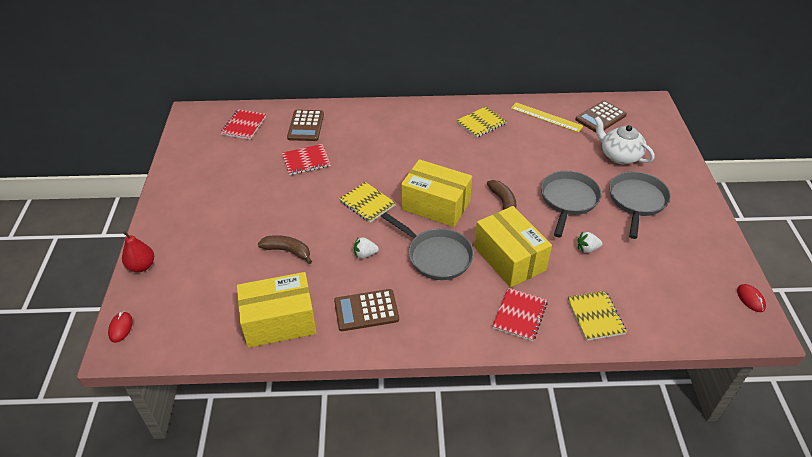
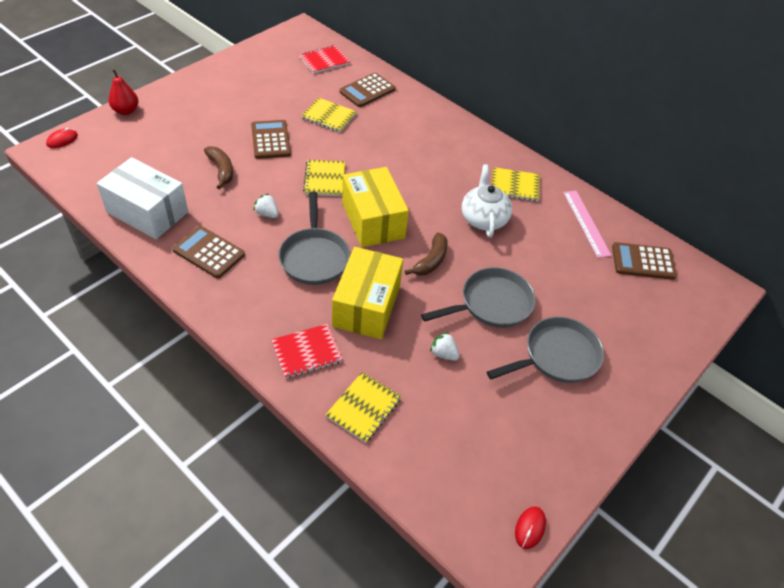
camera: 40 degrees right, 5 degrees up
(279, 321) = (147, 212): yellow box -> white box
(290, 205) = (270, 140): none -> brown calculator
(306, 160) = (329, 116): red notebook -> yellow notebook
(546, 117) = (586, 223): yellow ruler -> pink ruler
(619, 156) = (605, 307): white teapot -> white teapot (483, 219)

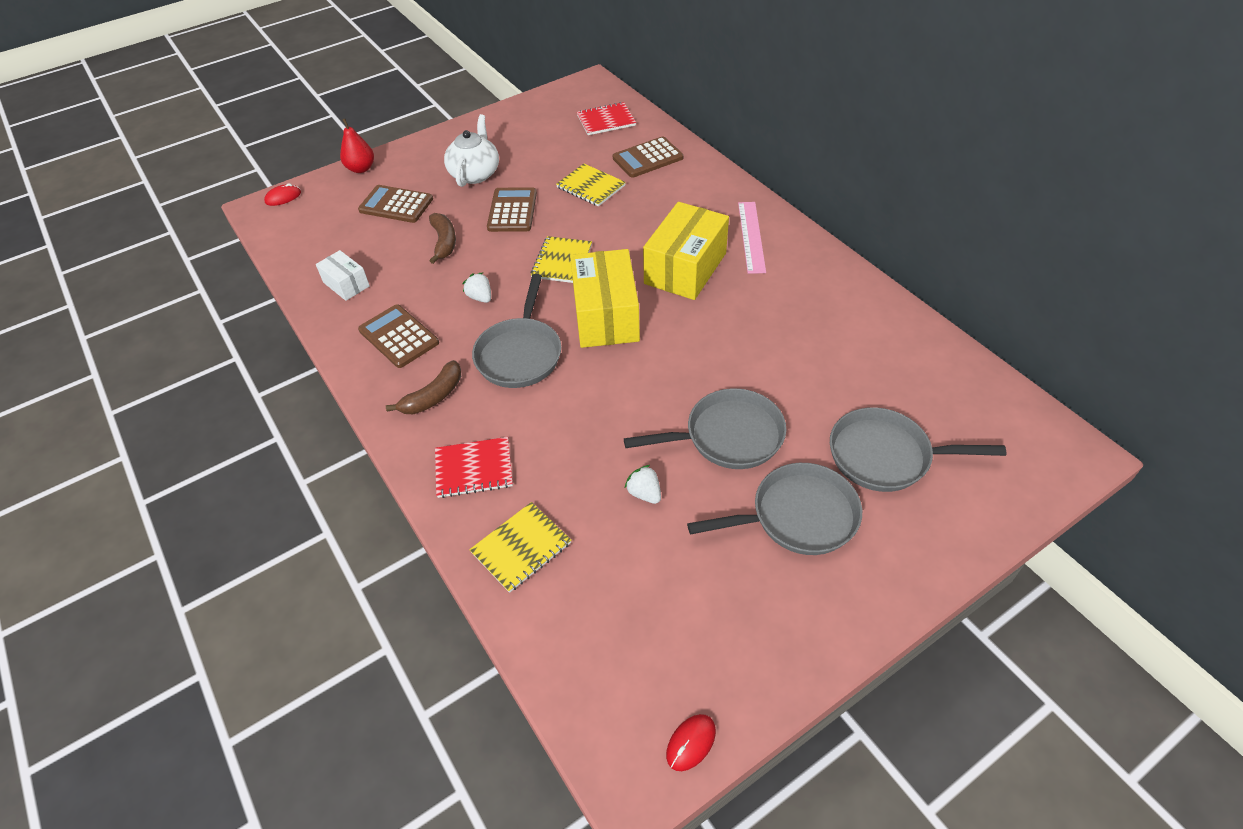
camera: 20 degrees right, 0 degrees up
(147, 212) = (346, 284): white box -> white box, size x0.52
(366, 306) = (565, 420): yellow box -> yellow box (685, 268)
(431, 261) = (664, 373): brown banana -> brown banana (433, 396)
(483, 219) = (749, 326): white teapot -> white teapot (475, 174)
(515, 185) = (805, 287): yellow notebook -> none
(586, 223) = (891, 343): pink ruler -> pink ruler (751, 236)
(604, 305) = (886, 456): none -> grey pan
(643, 261) = (960, 403): brown calculator -> brown calculator (396, 205)

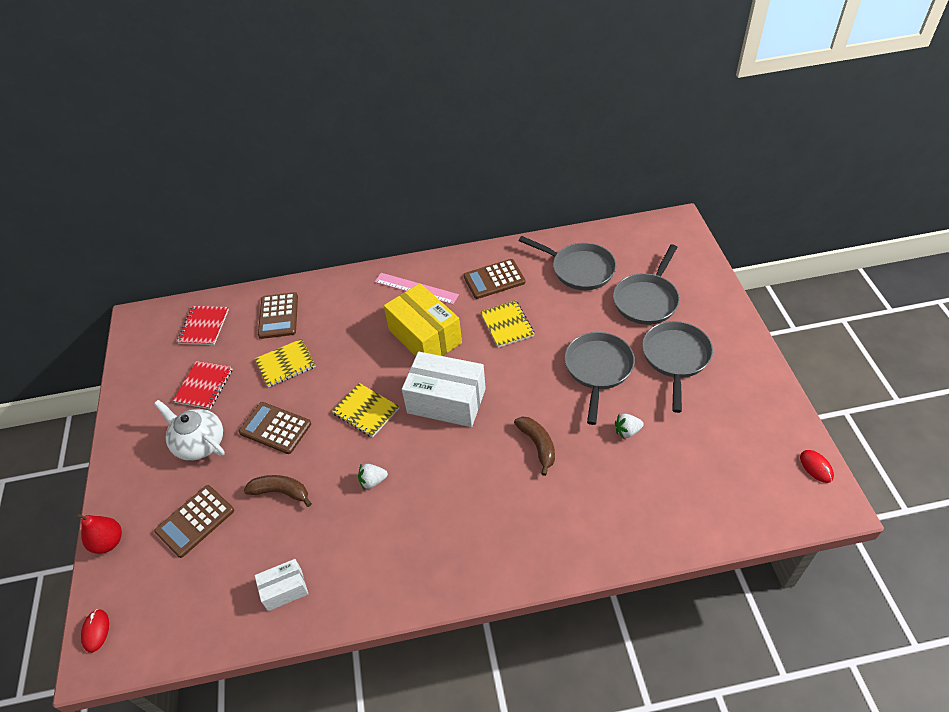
camera: 65 degrees left, 0 degrees up
(399, 336) = (384, 557): brown calculator -> brown calculator (494, 279)
(433, 396) = (471, 544): brown banana -> brown banana (538, 445)
(474, 468) = (561, 532): red notebook -> red notebook (204, 386)
(520, 353) = (456, 469): grey pan -> grey pan (579, 269)
(521, 548) = (647, 519): yellow notebook -> yellow notebook (507, 325)
(606, 316) = (446, 401): yellow box -> white box

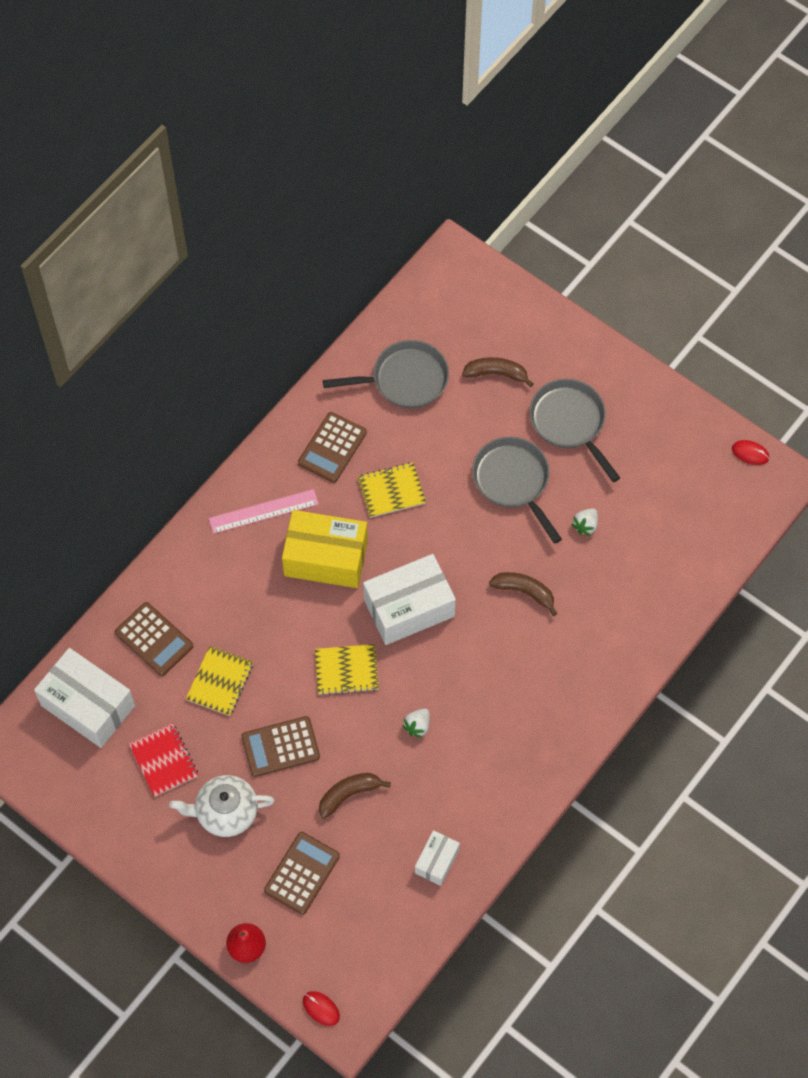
camera: 45 degrees left, 15 degrees up
(195, 521) = (302, 873): brown calculator -> brown calculator turned 150 degrees counterclockwise
(204, 326) = (88, 705): red notebook -> white box
(507, 325) = (391, 491): yellow notebook -> yellow notebook turned 45 degrees counterclockwise
(647, 300) = (496, 374): grey pan -> brown banana

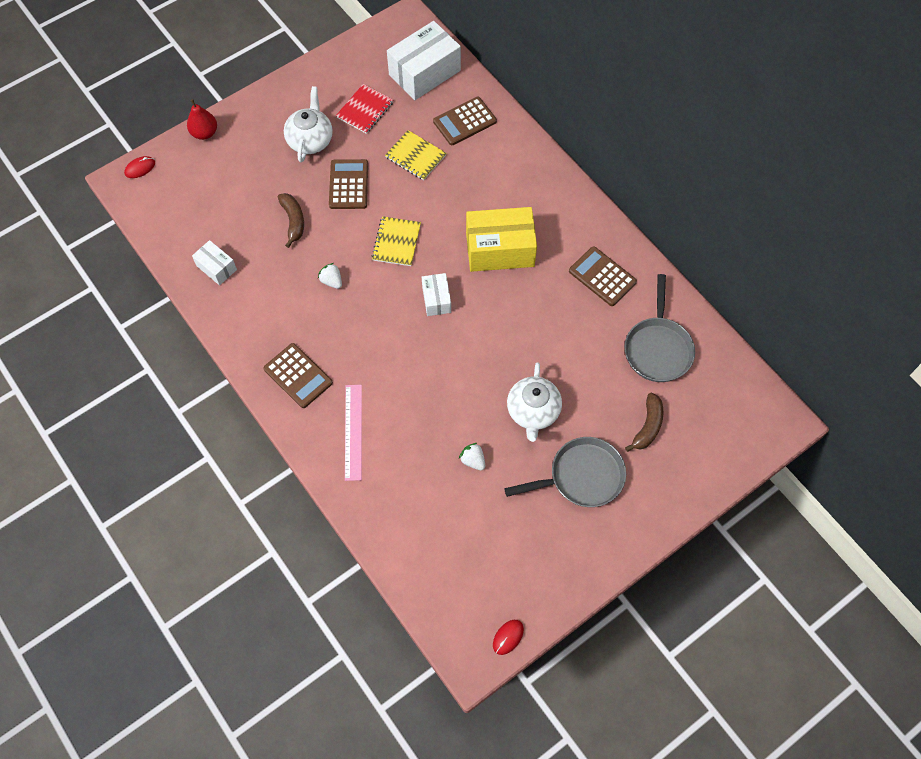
camera: 105 degrees right, 0 degrees up
(163, 761) = (365, 110): red notebook -> red notebook turned 45 degrees counterclockwise
(263, 511) = (555, 214): pink ruler -> pink ruler (353, 432)
(302, 873) = (244, 177): brown calculator -> brown calculator (298, 376)
(326, 558) = (500, 249): yellow box -> yellow box turned 60 degrees clockwise
(391, 491) = (549, 312): yellow notebook -> none
(409, 608) = (436, 299): white box -> white box, size x0.52
(513, 481) = (533, 411): grey pan -> white teapot
(524, 592) = (423, 392): brown banana -> none

